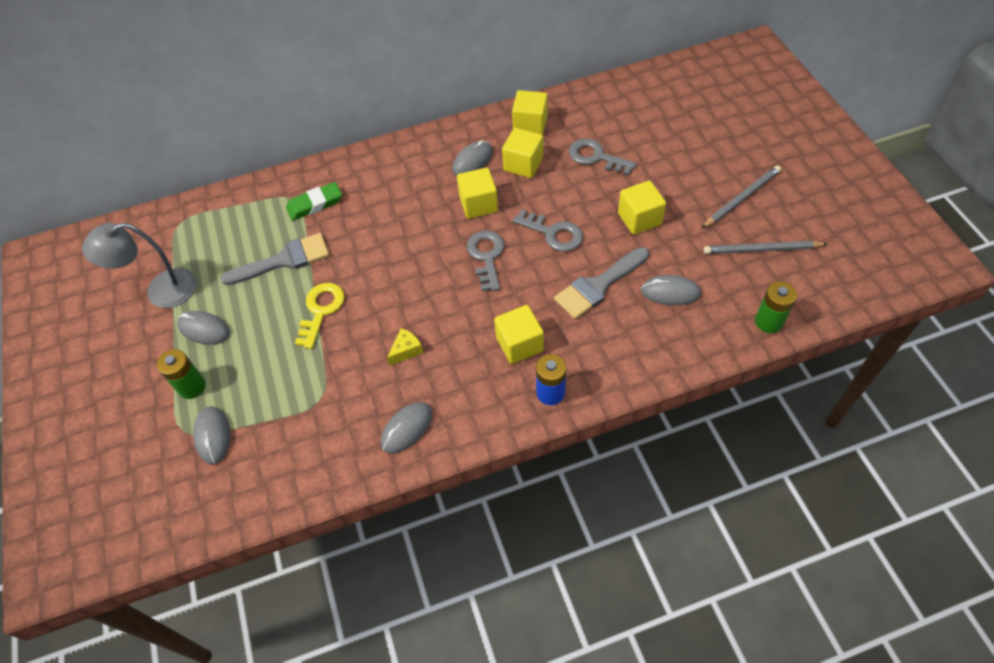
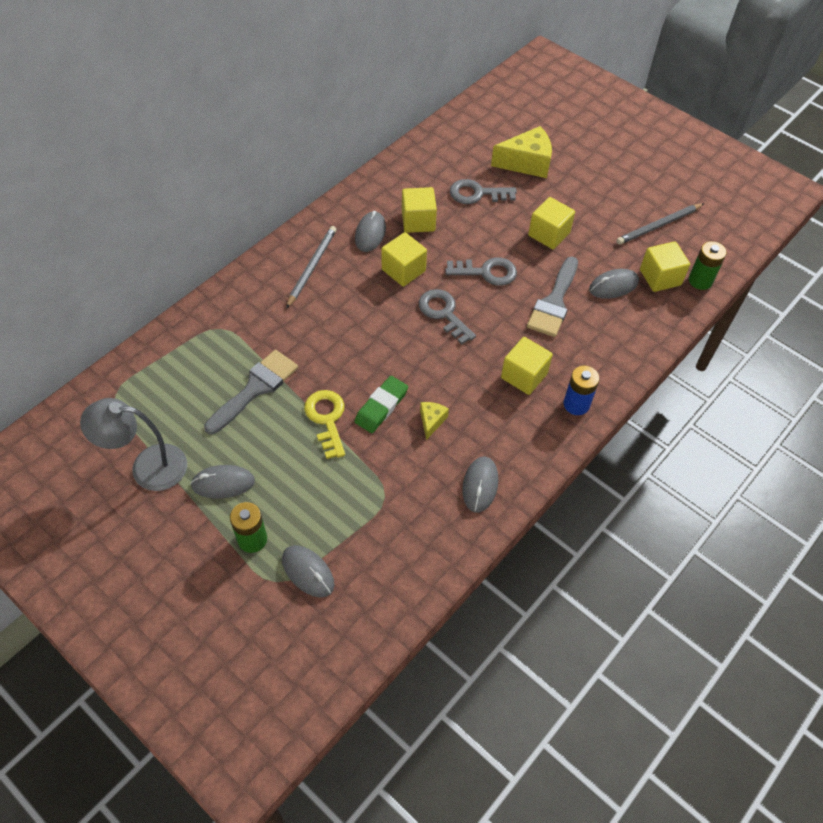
camera: 35 degrees left, 0 degrees up
(161, 291) = (147, 467): grey lamp -> grey lamp turned 45 degrees clockwise
(315, 204) = (246, 325): green eraser -> green eraser (381, 407)
(530, 125) = (399, 184): yellow cube -> yellow cube (660, 277)
(665, 143) = (526, 163): none -> yellow cheese
(742, 198) = (617, 189): grey pencil -> grey pencil (312, 267)

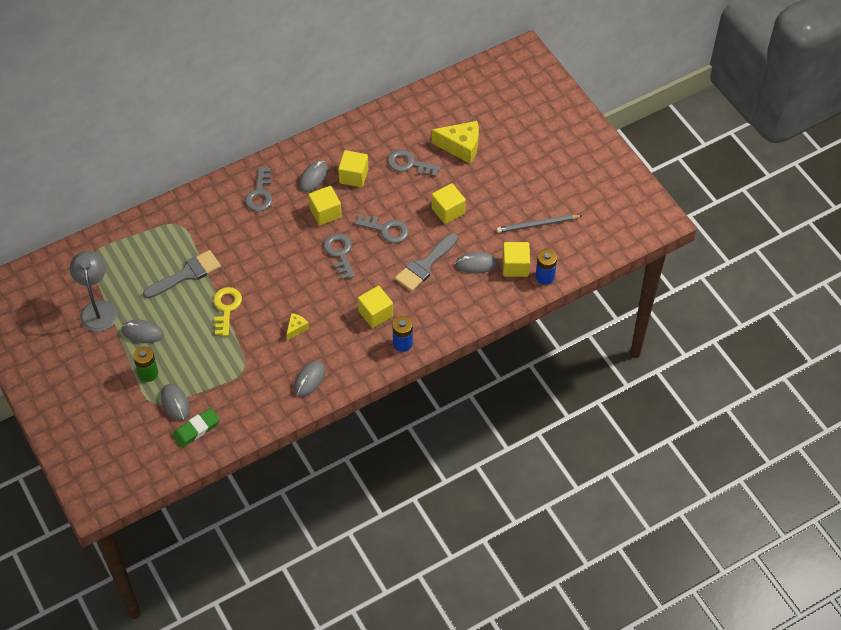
camera: 20 degrees right, 0 degrees up
(147, 467) = (98, 309): grey lamp -> grey lamp turned 60 degrees clockwise
(312, 267) = (260, 194): grey pencil -> grey key
(381, 407) = (266, 309): green eraser -> green eraser (196, 429)
(700, 281) = (545, 277): green battery -> blue battery

